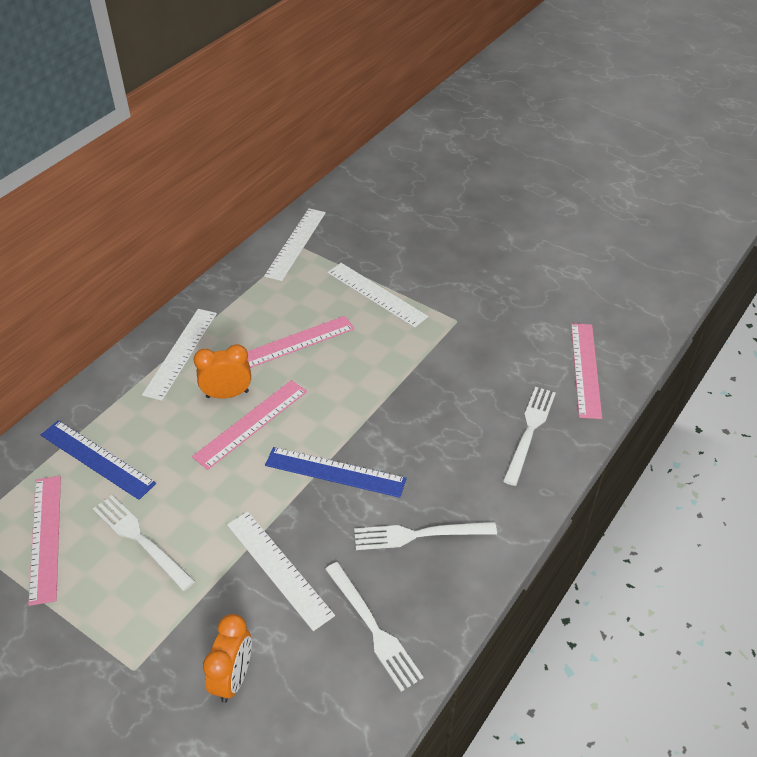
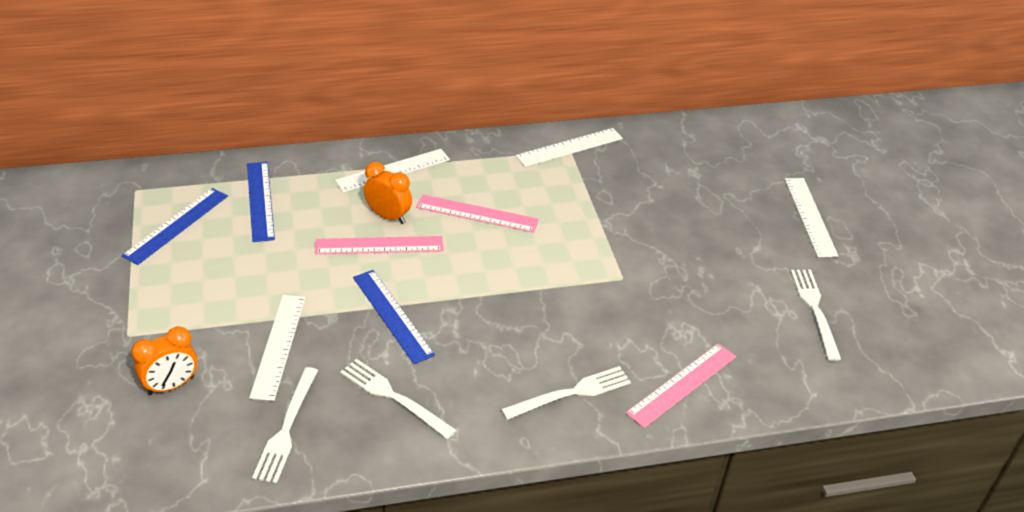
camera: 40 degrees right, 5 degrees down
(46, 537) = (176, 225): pink ruler -> blue ruler
(141, 540) = (224, 266): white fork -> white fork (815, 310)
(376, 294) = (584, 220): white ruler -> white ruler (810, 216)

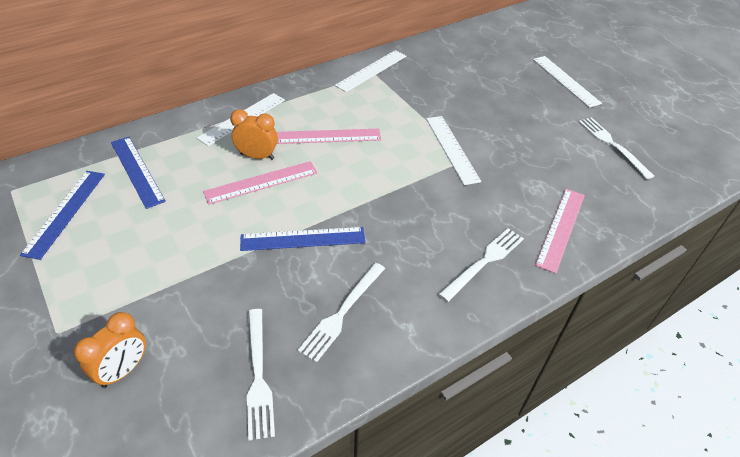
camera: 20 degrees left, 5 degrees up
(278, 346) = (213, 297): white ruler -> white ruler (452, 149)
(392, 315) = (303, 239): blue ruler -> blue ruler turned 45 degrees counterclockwise
(394, 397) = (342, 312): white fork -> white fork turned 75 degrees counterclockwise

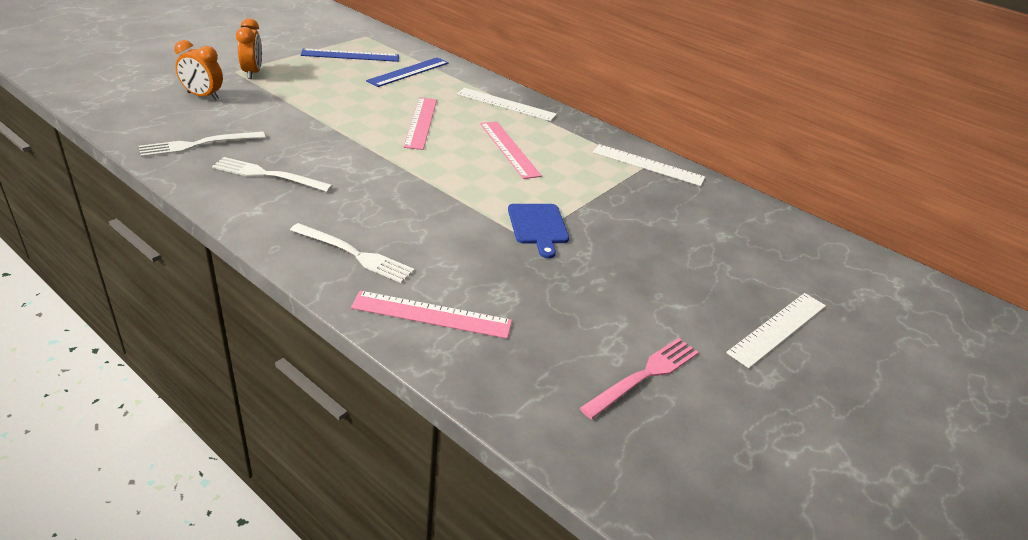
camera: 70 degrees right, 10 degrees down
(257, 156) = (456, 117): orange clock -> orange clock (252, 73)
(261, 182) = (421, 122): pink ruler -> pink ruler turned 45 degrees clockwise
(303, 239) = (354, 149): blue ruler -> none
(452, 149) = (538, 226): white ruler -> blue cutting board
(613, 145) = (644, 376): white fork -> pink fork

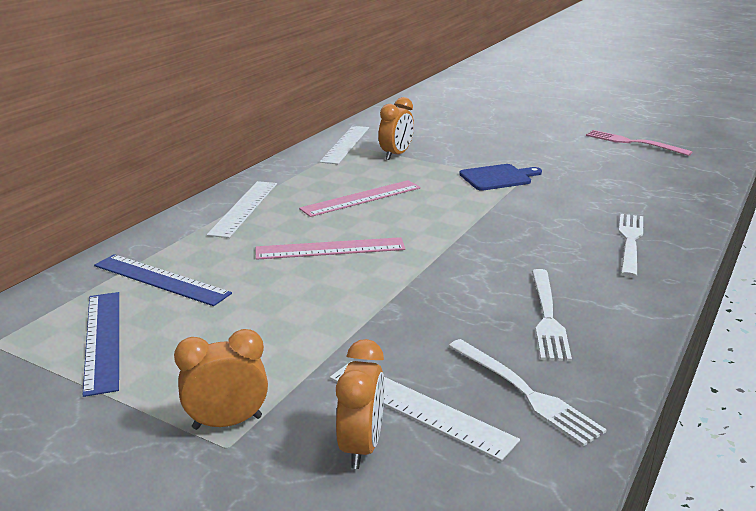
camera: 95 degrees left, 10 degrees down
(431, 315) = (664, 203): pink ruler -> none
(614, 185) = (396, 155): none -> orange clock
(778, 329) = (540, 113): white ruler -> white ruler (419, 408)

